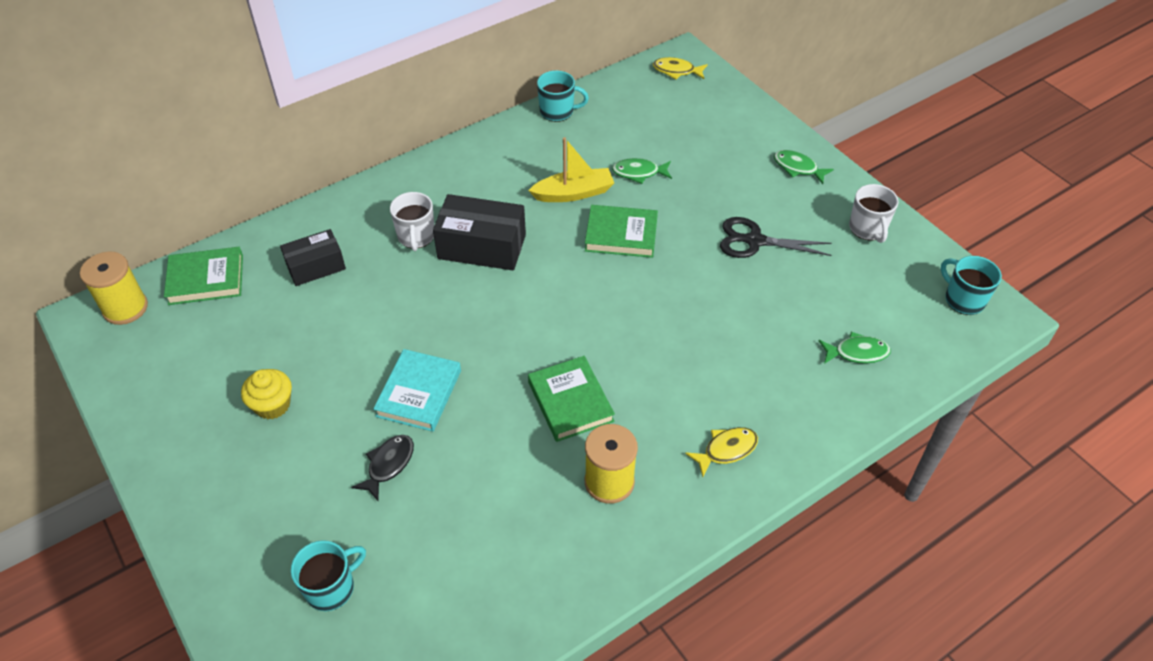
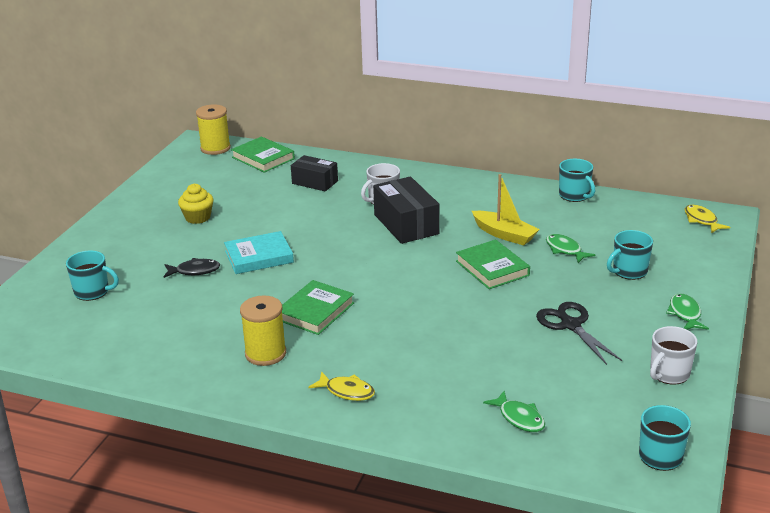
camera: 55 degrees right, 20 degrees down
(709, 158) = (629, 271): none -> turquoise mug

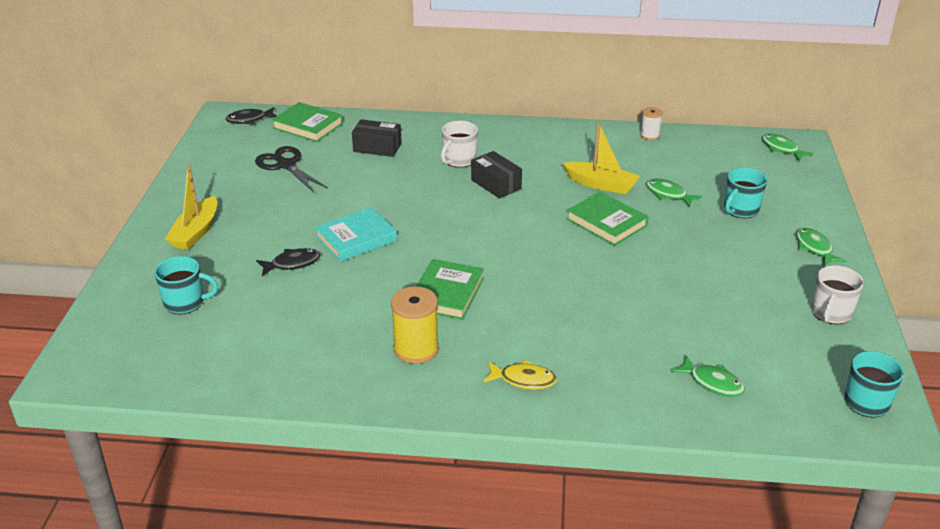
camera: 15 degrees left, 5 degrees up
(127, 236) = (196, 232): none -> yellow boat
(198, 217) = (267, 201): yellow cupcake -> none
(215, 148) = (249, 120): yellow spool -> black fish
(406, 224) = (496, 184): black box -> black box, size x0.65
(570, 325) = (713, 274): black scissors -> black scissors (285, 165)
(575, 195) = (649, 135): turquoise mug -> white spool
(702, 220) = (782, 149): yellow fish -> green fish

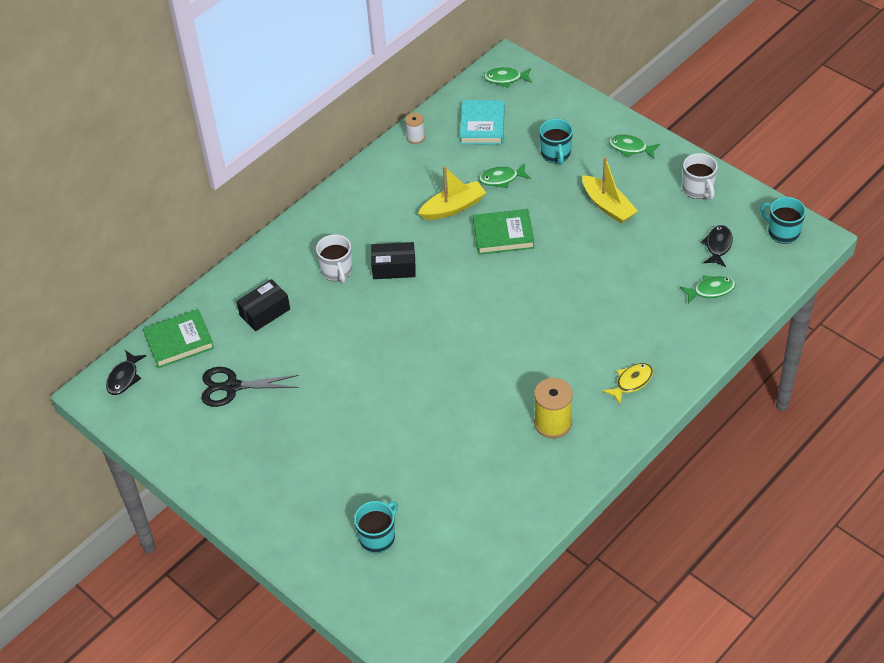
camera: 50 degrees left, 15 degrees up
(196, 232) = (281, 492): yellow boat -> yellow boat (608, 206)
(292, 264) = (385, 447): black fish -> black fish (718, 246)
(356, 239) = (388, 392): turquoise book -> turquoise book (482, 125)
(447, 293) = (505, 373): green book -> none

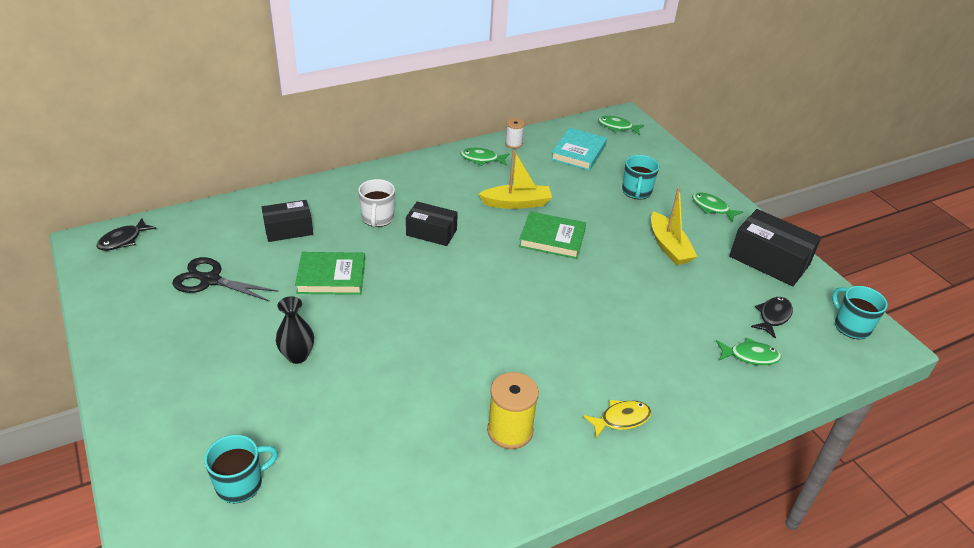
camera: 15 degrees right, 10 degrees down
(179, 341) = (195, 227): green book -> green book (331, 277)
(353, 425) = (297, 356): none -> black vase
(501, 179) = (574, 195): green fish -> green fish (482, 159)
(698, 189) = (769, 261): white mug -> black box

